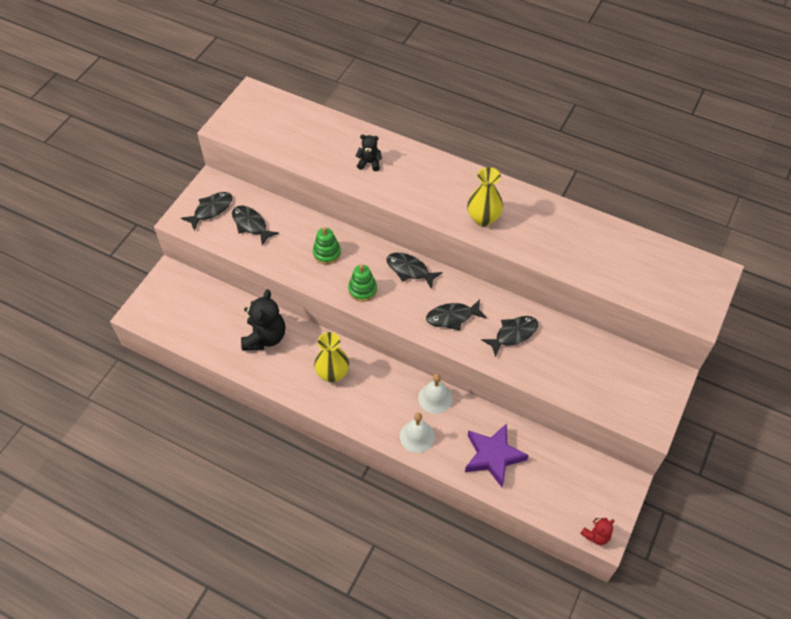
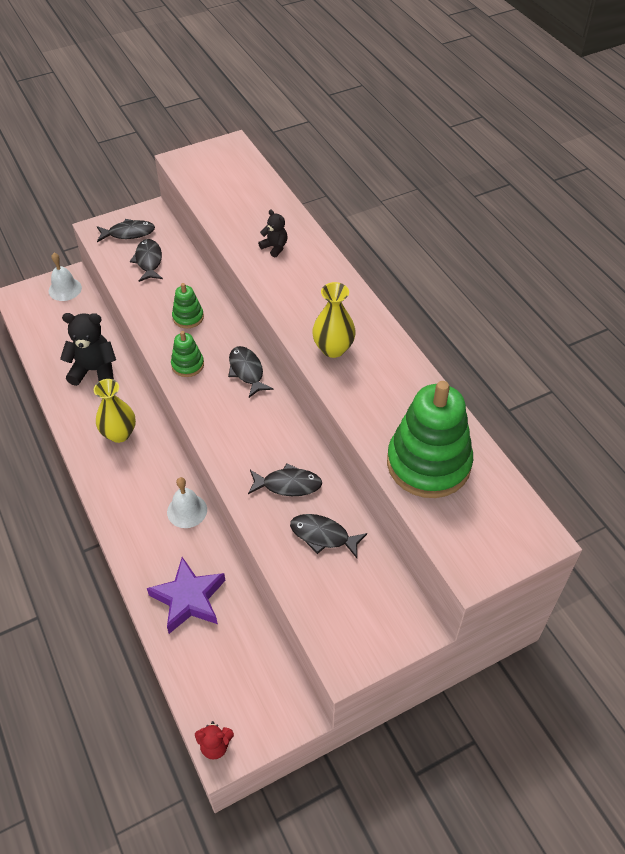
camera: 35 degrees right, 5 degrees down
(265, 337) = (94, 370): black teddy bear -> black teddy bear turned 135 degrees counterclockwise
(417, 436) = (138, 534): white bell -> white bell (65, 289)
(452, 317) = (245, 435): black fish -> black fish (323, 536)
(614, 264) = (428, 463): none -> green stacking toy

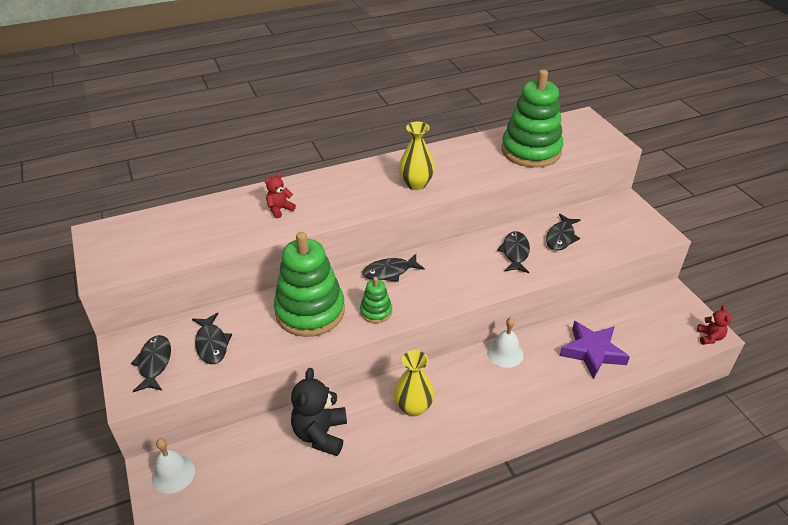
camera: 85 degrees left, 10 degrees down
(148, 261) = (212, 344): black fish -> black fish turned 105 degrees counterclockwise
(188, 317) = (310, 311): green stacking toy -> green stacking toy, size x2.16
(275, 247) = (279, 209): black teddy bear -> red teddy bear

